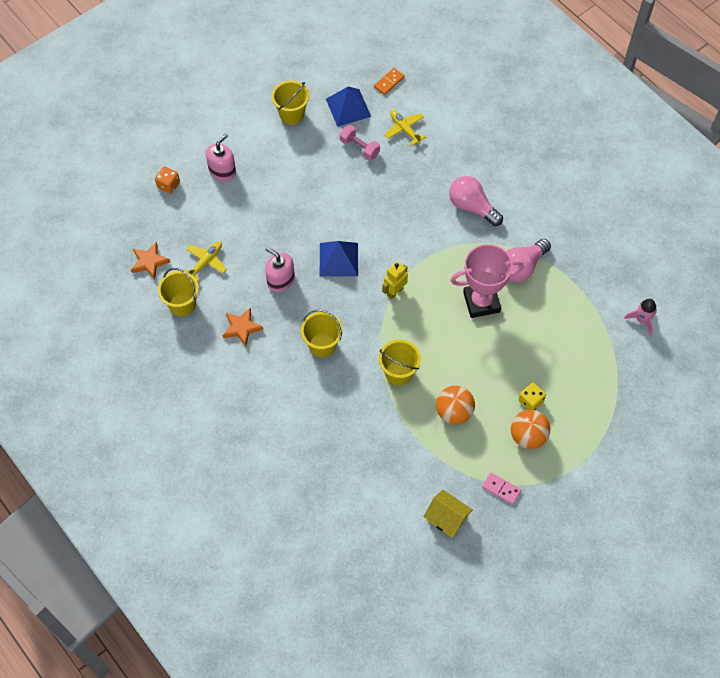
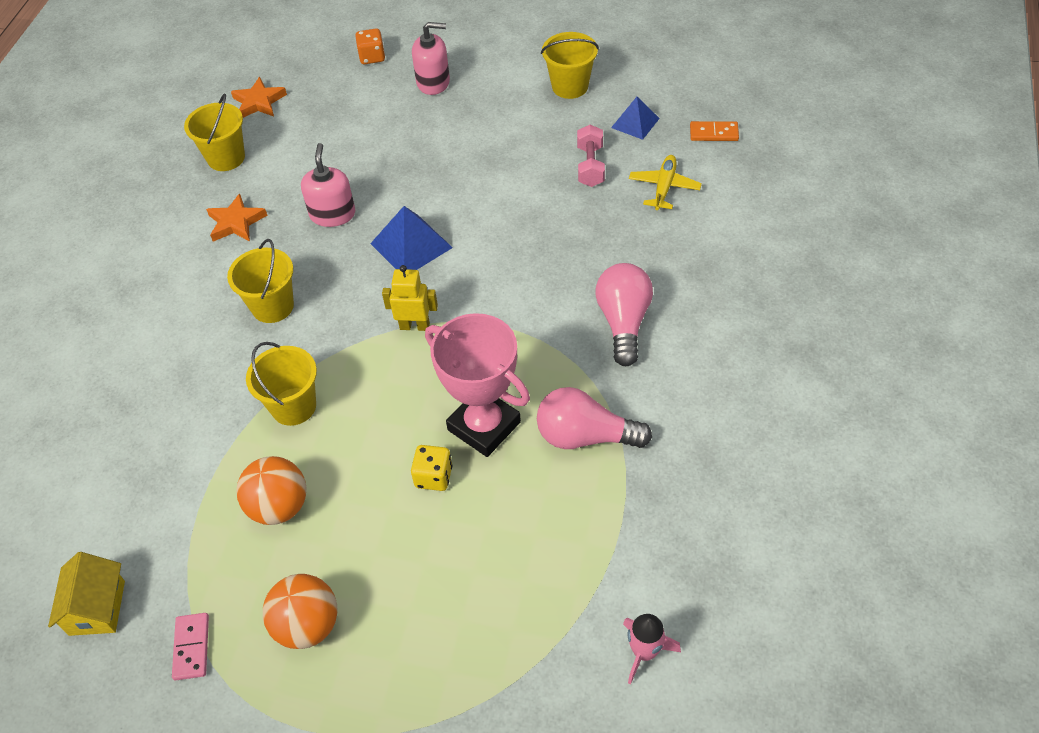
camera: 55 degrees right, 10 degrees down
(206, 262) = (299, 142): yellow plane -> none
(348, 107) = (635, 123): blue pyramid -> blue pyramid, size x0.65
(530, 401) = (370, 590): yellow dice -> yellow dice (433, 477)

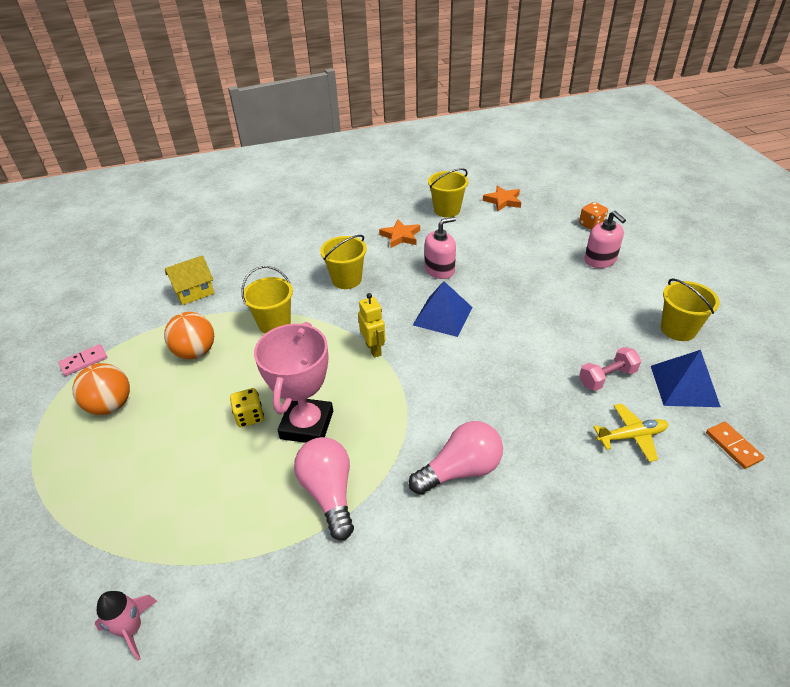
camera: 60 degrees right, 10 degrees down
(97, 608) = (102, 313): yellow house -> yellow house (194, 292)
(635, 123) = (684, 385): blue pyramid -> blue pyramid, size x1.53

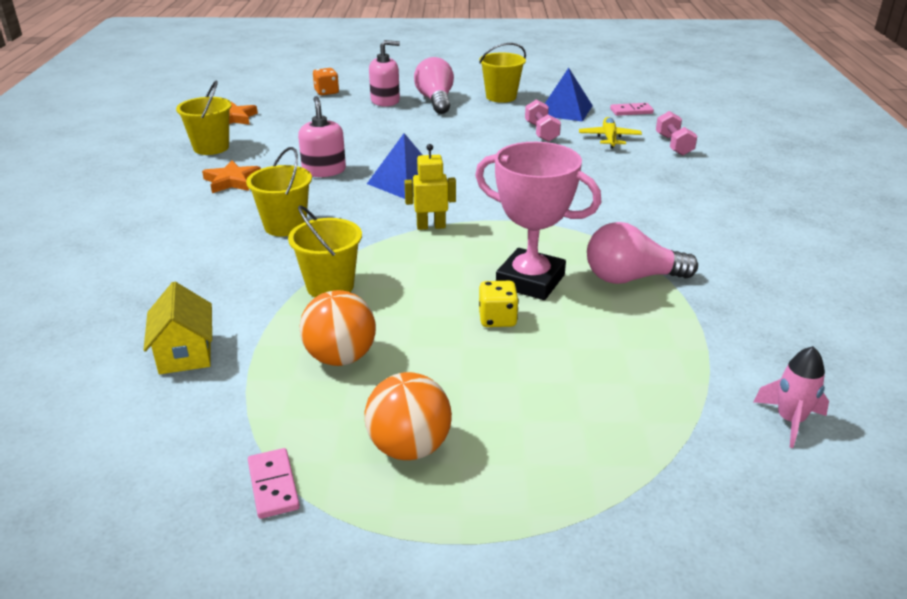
camera: 75 degrees left, 10 degrees down
(460, 470) = (622, 209): pink light bulb -> pink light bulb (435, 101)
(656, 500) = (673, 145): none -> pink dumbbell
(733, 446) = (631, 111): orange domino -> pink domino

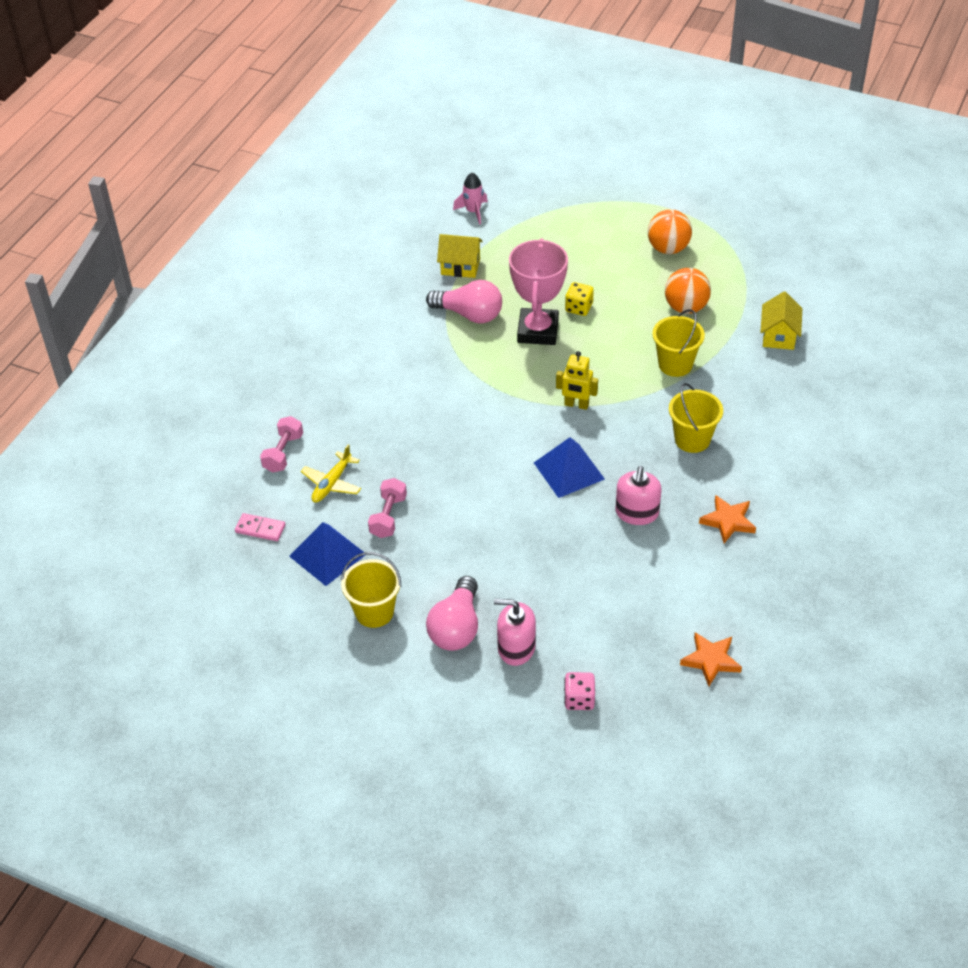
camera: 155 degrees left, 15 degrees up
(211, 147) = (742, 594): yellow bucket -> none
(273, 485) = (739, 249): pink domino -> none
(326, 92) = (579, 699): orange dice -> pink dice
(530, 281) = (537, 331): pink trophy -> pink trophy turned 45 degrees clockwise
(707, 330) = (460, 266): none -> yellow house

